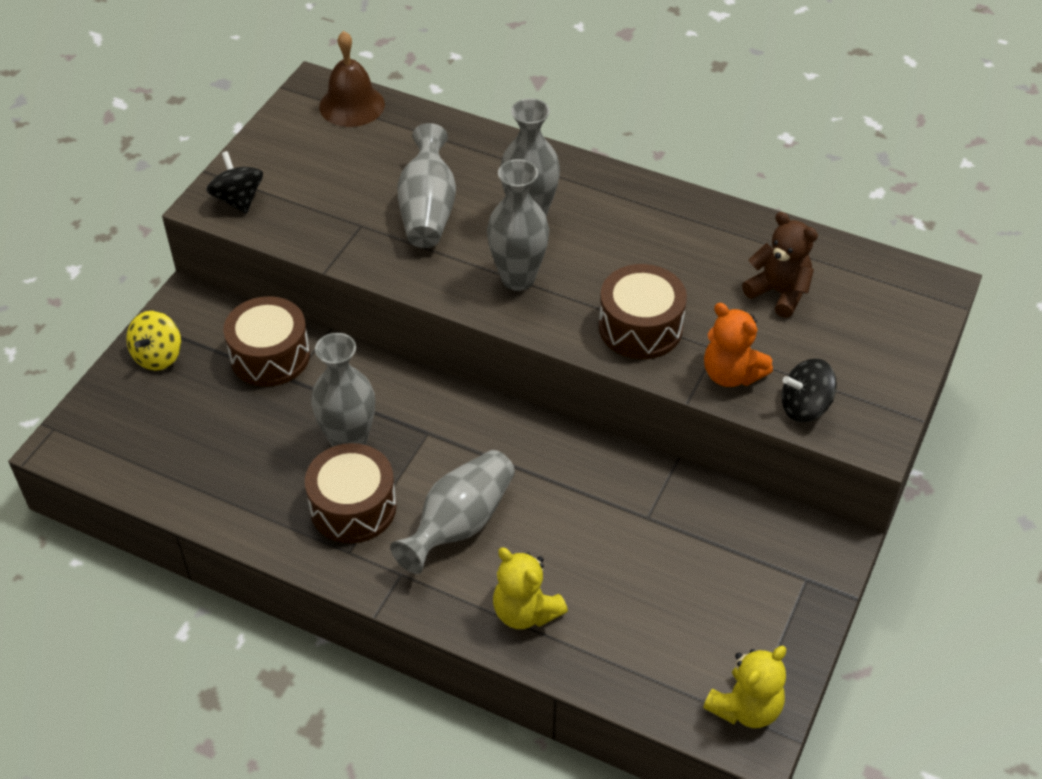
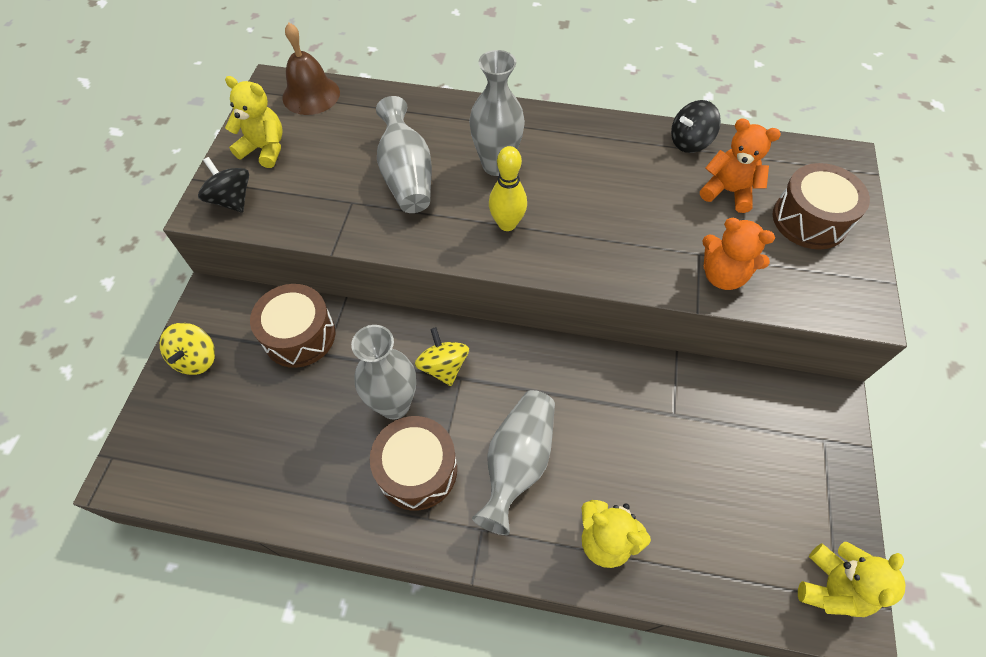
camera: 15 degrees left, 10 degrees up
(286, 154) = (264, 149): none -> yellow teddy bear
(413, 418) = (443, 366): none -> yellow spinning top
(518, 278) = (507, 224): grey vase -> yellow bowling pin
(640, 327) = (629, 247): brown drum -> brown drum (809, 220)
(779, 293) = (728, 191): brown teddy bear -> orange teddy bear
(805, 407) = (796, 292): black spinning top -> black spinning top (689, 142)

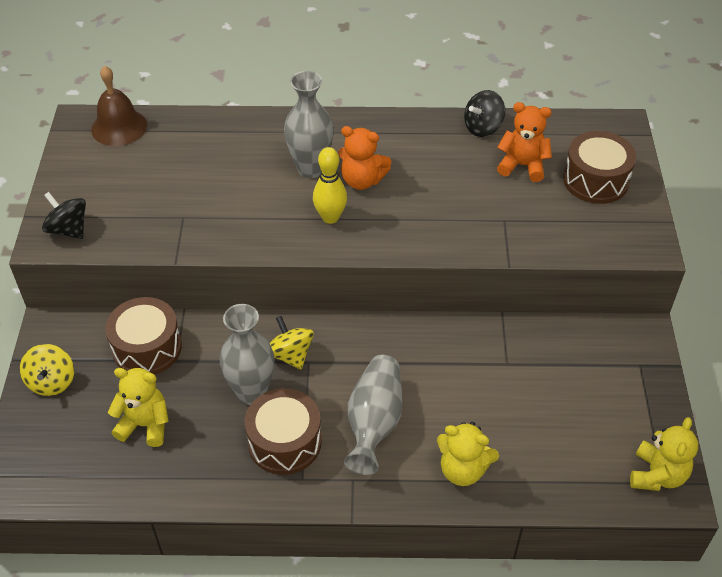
camera: 10 degrees left, 10 degrees down
(264, 149) = (87, 181): yellow teddy bear -> yellow teddy bear (145, 425)
(407, 176) = (229, 188): grey vase -> none
(723, 275) = (526, 235): orange teddy bear -> orange teddy bear (362, 180)

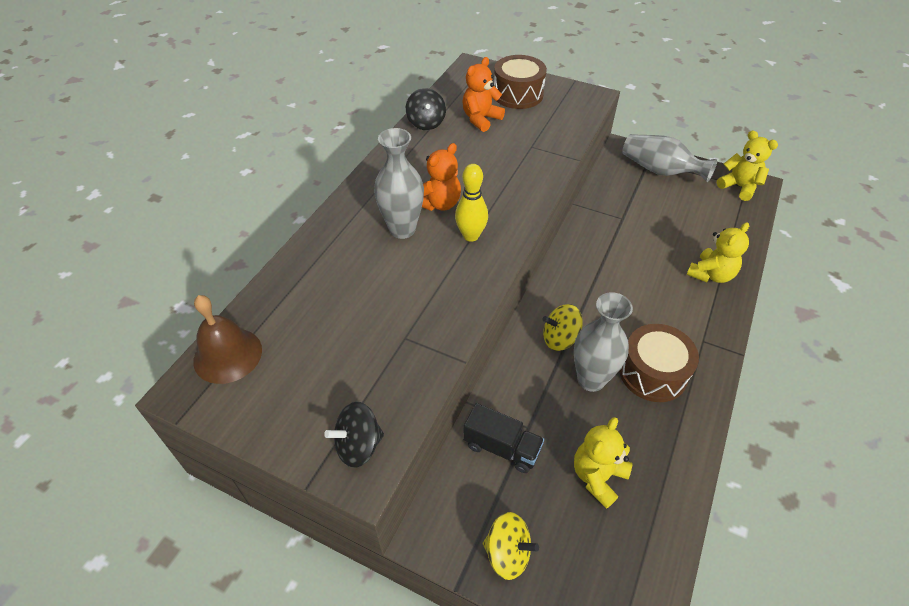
camera: 65 degrees left, 0 degrees up
(147, 348) = (502, 447): brown drum -> black truck
(374, 422) = (651, 309): grey vase -> grey vase (660, 171)

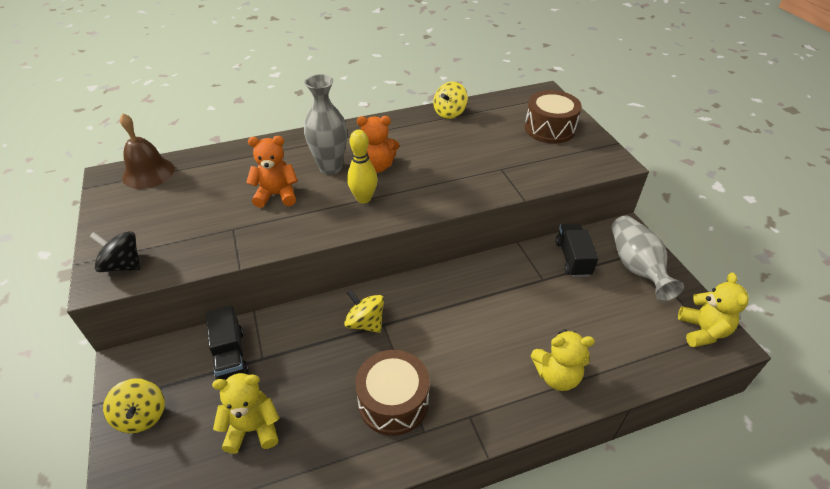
camera: 45 degrees right, 5 degrees down
(426, 123) = (449, 113): black spinning top -> yellow spinning top
(481, 119) = (492, 130): orange teddy bear -> orange teddy bear (276, 195)
(591, 379) = (344, 366): grey vase -> none
(620, 191) = (572, 258): none -> black truck

